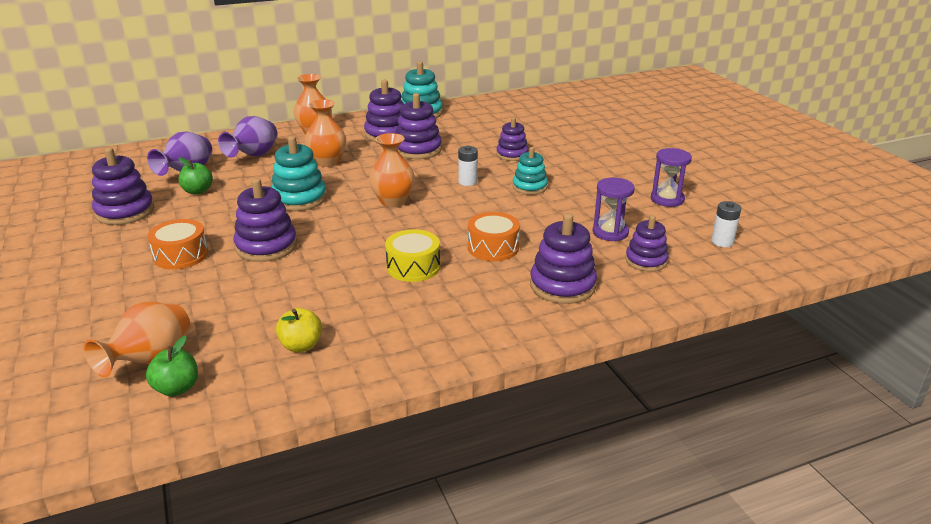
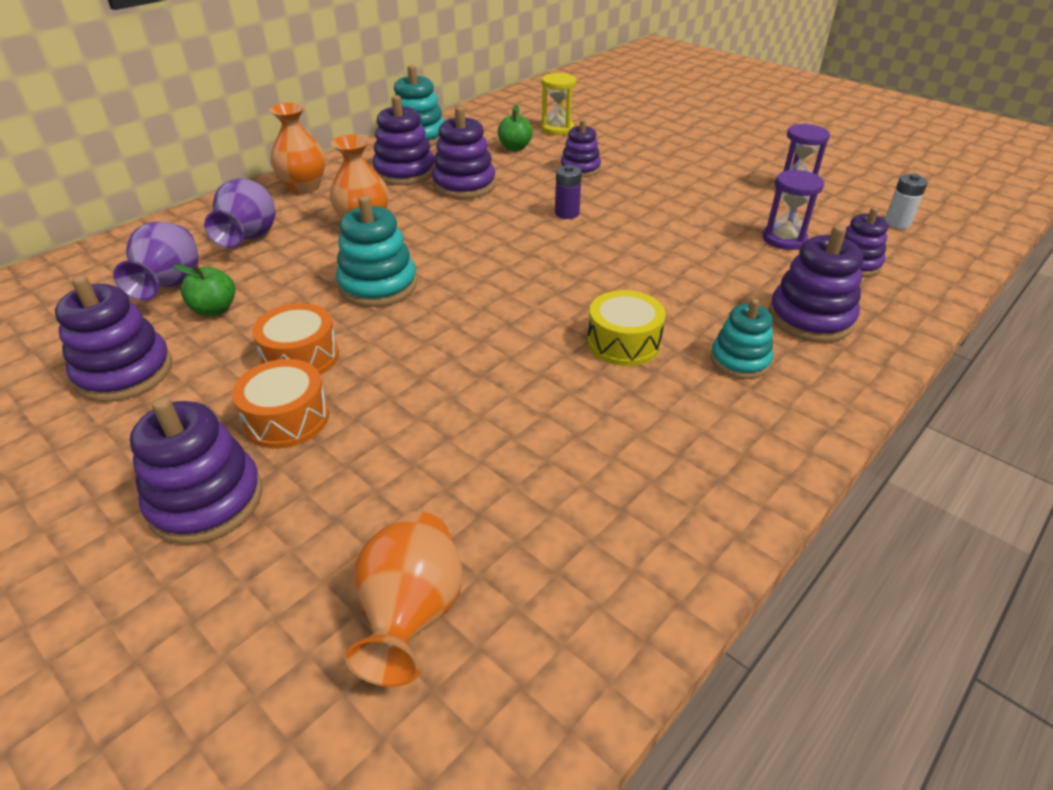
camera: 25 degrees left, 10 degrees up
(177, 388) = (500, 647): green apple -> green apple (515, 148)
(266, 246) = (402, 368): purple stacking toy -> purple stacking toy (206, 501)
(301, 345) = (604, 505): yellow apple -> none
(393, 201) = (505, 260): orange vase -> none
(467, 182) = (567, 213): white battery -> purple battery
(493, 247) = (685, 291): orange drum -> orange drum (301, 357)
(527, 124) = (557, 129): none -> yellow hourglass
(529, 187) = (642, 204): turquoise stacking toy -> turquoise stacking toy (740, 360)

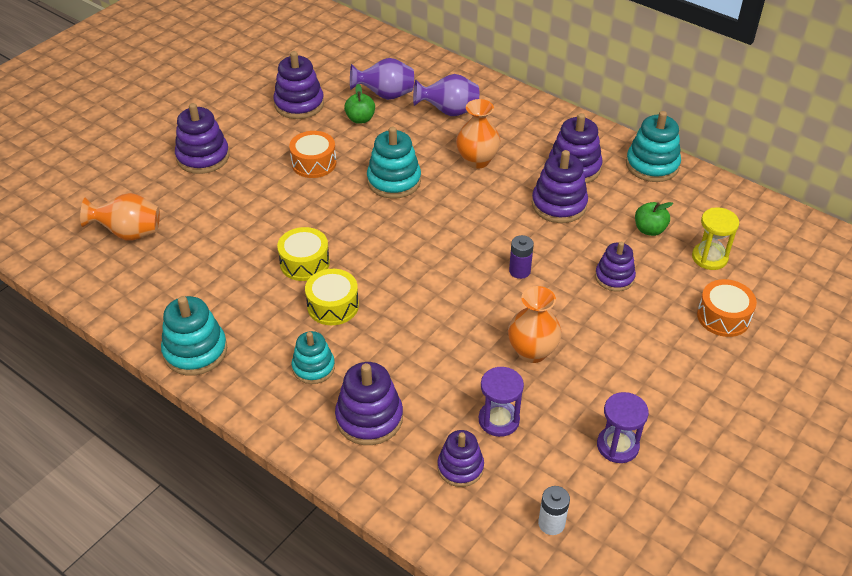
camera: 85 degrees right, 5 degrees up
(287, 418) = (260, 169): orange drum -> orange drum (723, 317)
(304, 187) = (532, 119): orange vase -> orange vase (532, 351)
(535, 367) = (304, 263): none -> yellow drum
(732, 485) = (195, 351): none -> turquoise stacking toy

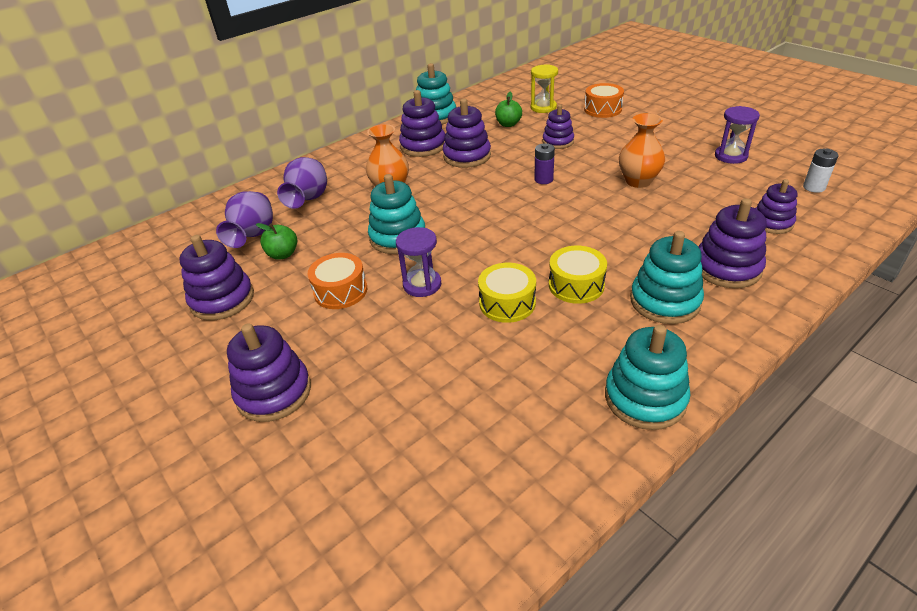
camera: 75 degrees left, 5 degrees down
(129, 233) = (406, 478): orange vase -> none
(313, 367) = (665, 301): turquoise stacking toy -> turquoise stacking toy, size x1.51
(499, 420) = (715, 201): purple hourglass -> purple hourglass (422, 285)

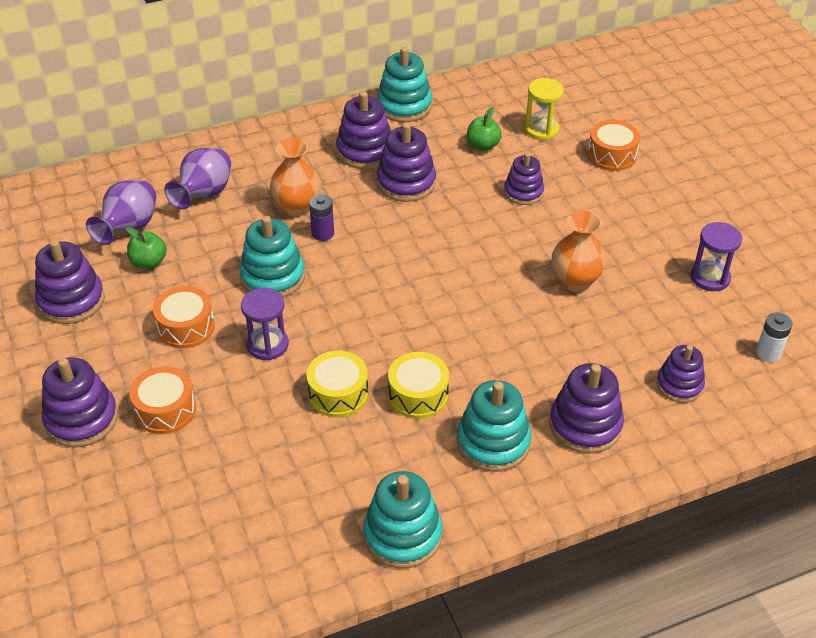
camera: 15 degrees right, 5 degrees up
(355, 360) = (165, 410): none -> orange drum
(543, 179) = (471, 245): purple battery -> purple battery (323, 233)

